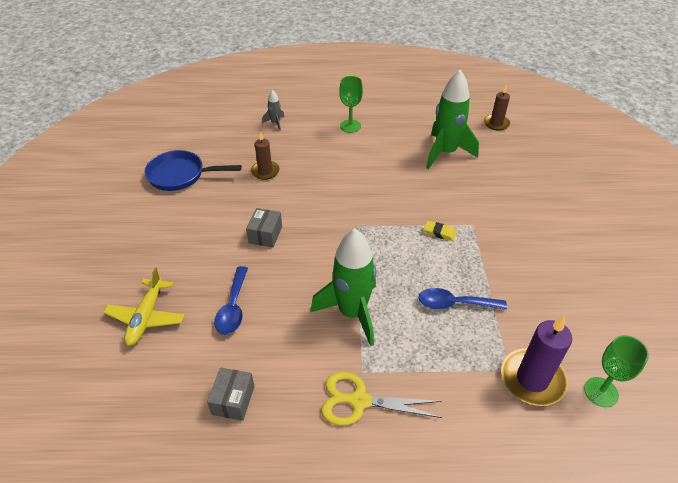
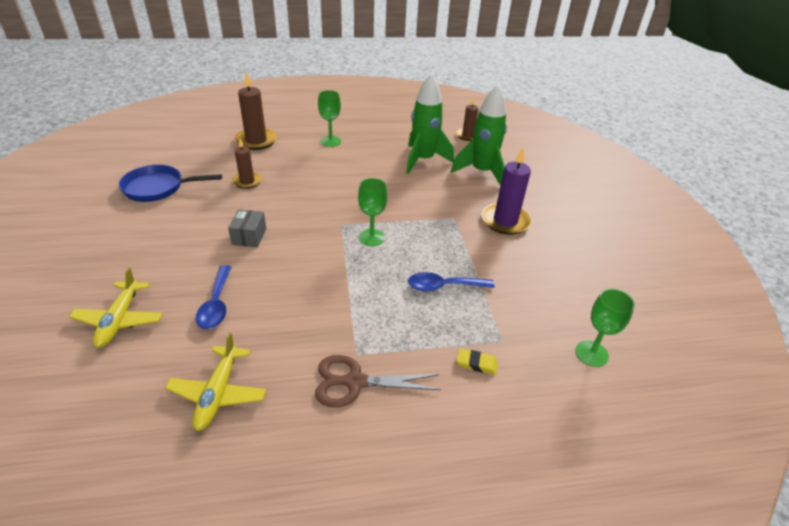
camera: 10 degrees left, 5 degrees down
(233, 400) = (218, 393): grey box -> yellow plane
(275, 123) = (256, 141): grey rocket -> brown candle
(352, 313) = (342, 301): green rocket -> green rocket (481, 172)
(359, 401) = (355, 382): yellow scissors -> brown scissors
(385, 243) = (371, 238): none -> green goblet
(439, 233) = (423, 226): yellow eraser -> yellow eraser (476, 364)
(532, 379) = (525, 347): purple candle -> purple candle (505, 221)

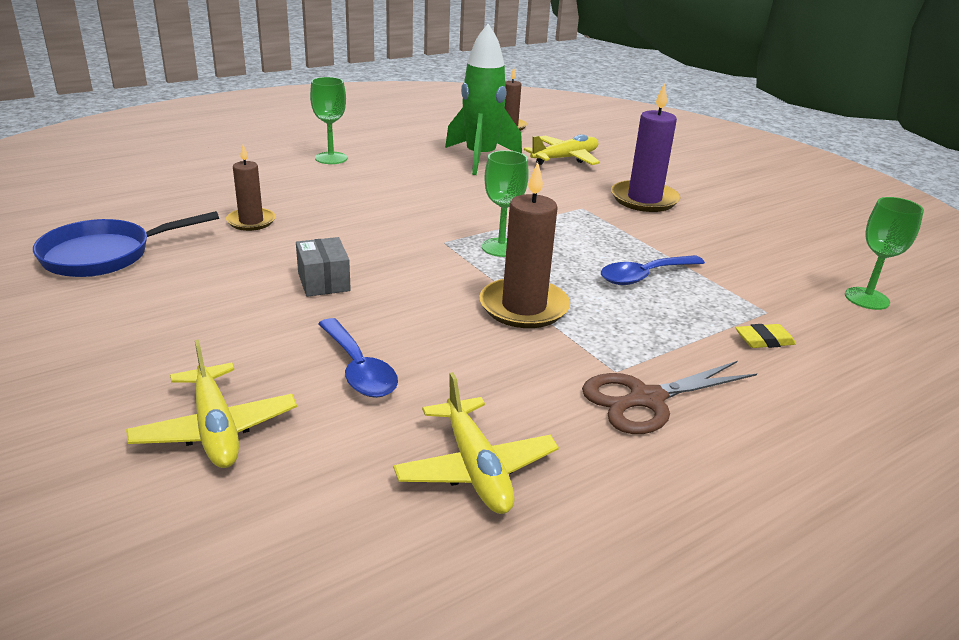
camera: 25 degrees left, 10 degrees down
(256, 141) = (214, 174): brown candle -> brown candle (524, 307)
(481, 172) = (565, 158): green rocket -> yellow plane

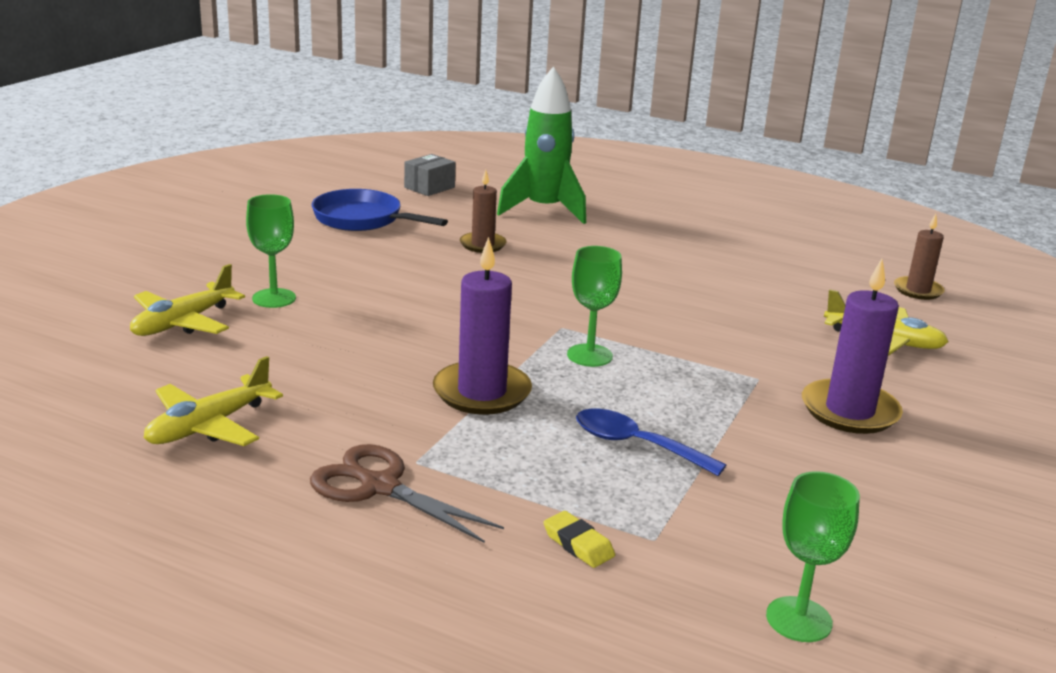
camera: 60 degrees right, 5 degrees down
(324, 281) = (419, 299): grey box -> grey box (429, 187)
(331, 158) = (659, 235): green goblet -> green goblet (274, 298)
(358, 369) = (301, 348): blue spoon -> none
(480, 158) = (791, 297): green rocket -> green rocket (544, 210)
(524, 307) = (482, 392): brown candle -> purple candle

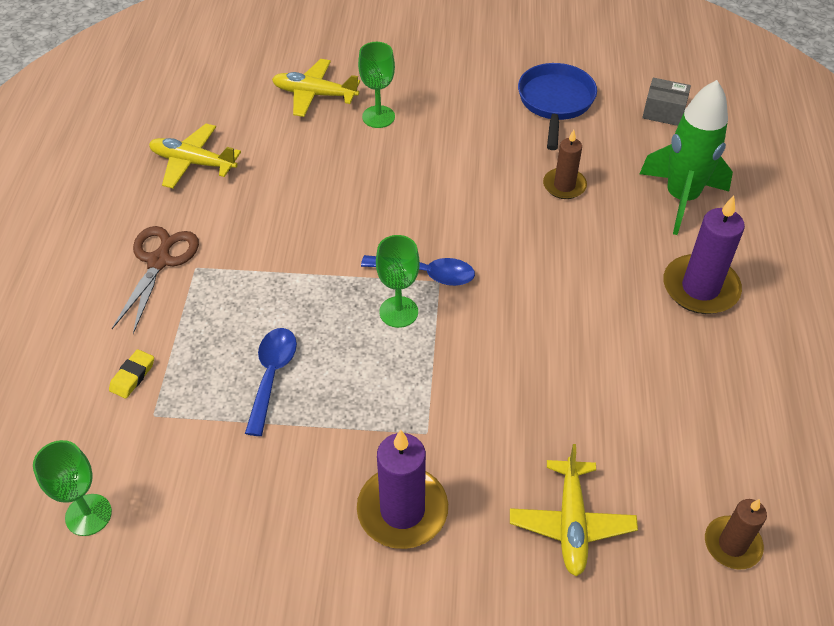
camera: 70 degrees right, 25 degrees up
(482, 392) = (303, 269): purple candle -> purple candle (700, 288)
(546, 330) = (426, 274): none -> blue spoon

